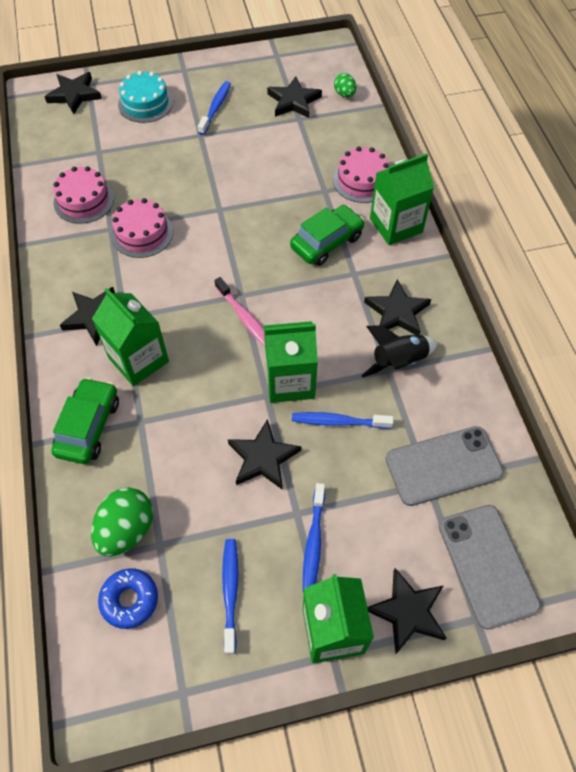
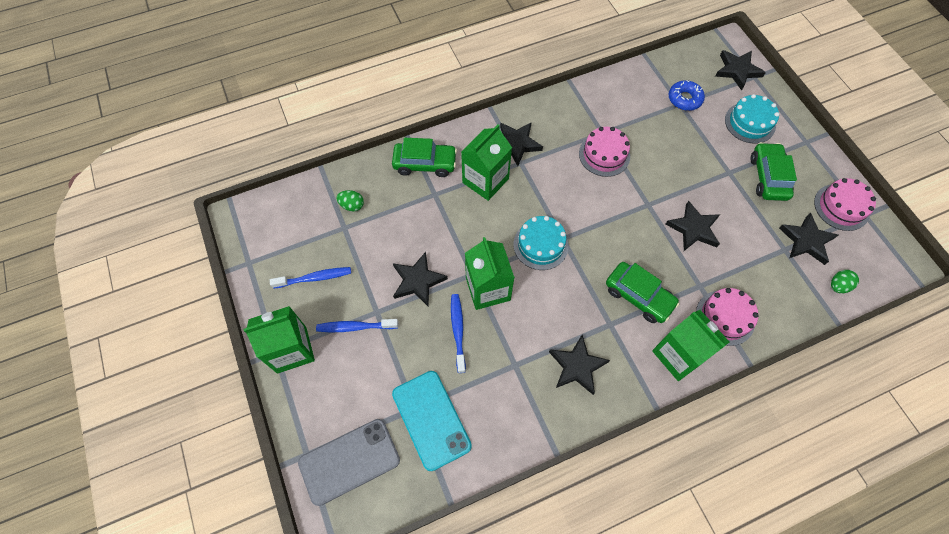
camera: 80 degrees right, 5 degrees up
(84, 200) = (624, 108): pink cake -> pink cake (841, 207)
(127, 530) = (352, 205): green egg -> green egg, size x0.56
(130, 600) = (305, 219): blue donut -> blue donut (684, 99)
(216, 108) = (768, 177): blue toothbrush -> green car
(244, 318) = (540, 245): pink toothbrush -> turquoise cake
(398, 361) = (525, 373): black rocket -> none
(408, 612) = (308, 401): black star -> black star (693, 229)
(443, 465) = (431, 419): grey phone -> turquoise phone

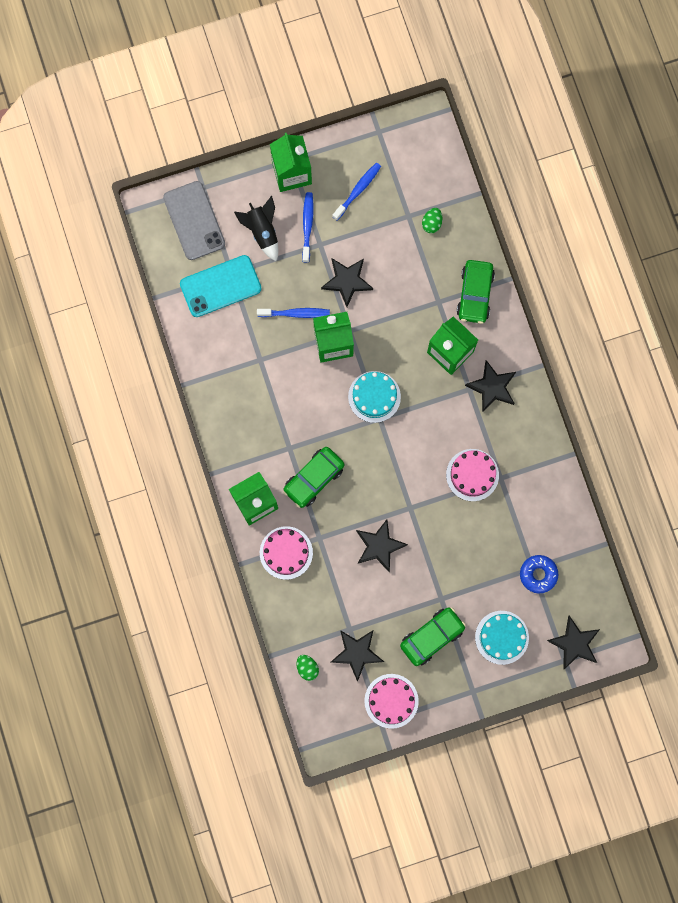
camera: 95 degrees right, 15 degrees up
(315, 278) = (358, 190): blue toothbrush -> blue toothbrush turned 135 degrees counterclockwise
(363, 376) = (262, 232): none -> black rocket
(577, 366) = (254, 412): black star -> none
(768, 177) = (432, 637): green car -> green car turned 45 degrees counterclockwise

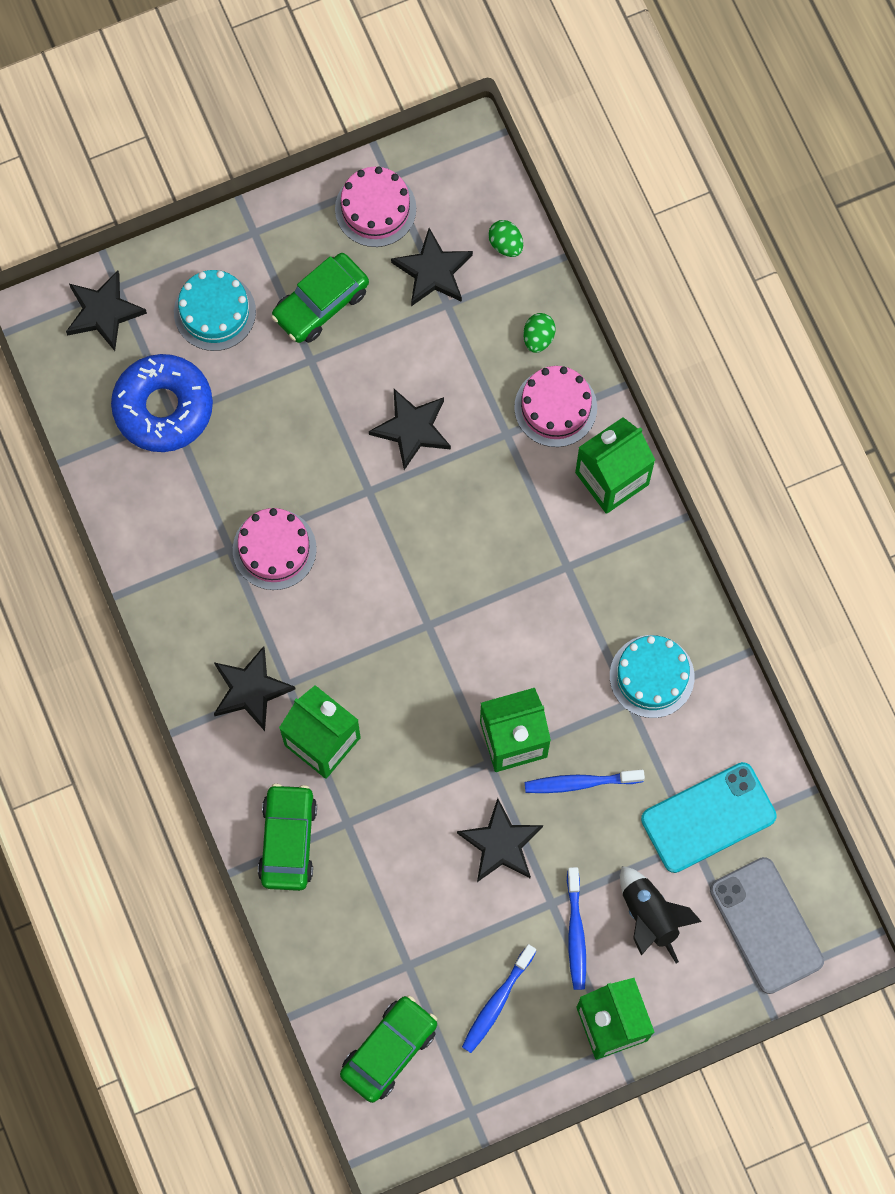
camera: 175 degrees right, 5 degrees down
(314, 478) = (524, 522): green car -> green car (389, 1050)
(374, 397) = (439, 658): turquoise cake -> turquoise cake (652, 676)
(432, 223) = (368, 955): green egg -> green egg (538, 338)
(538, 574) = (163, 408): blue donut -> blue donut, size x1.70

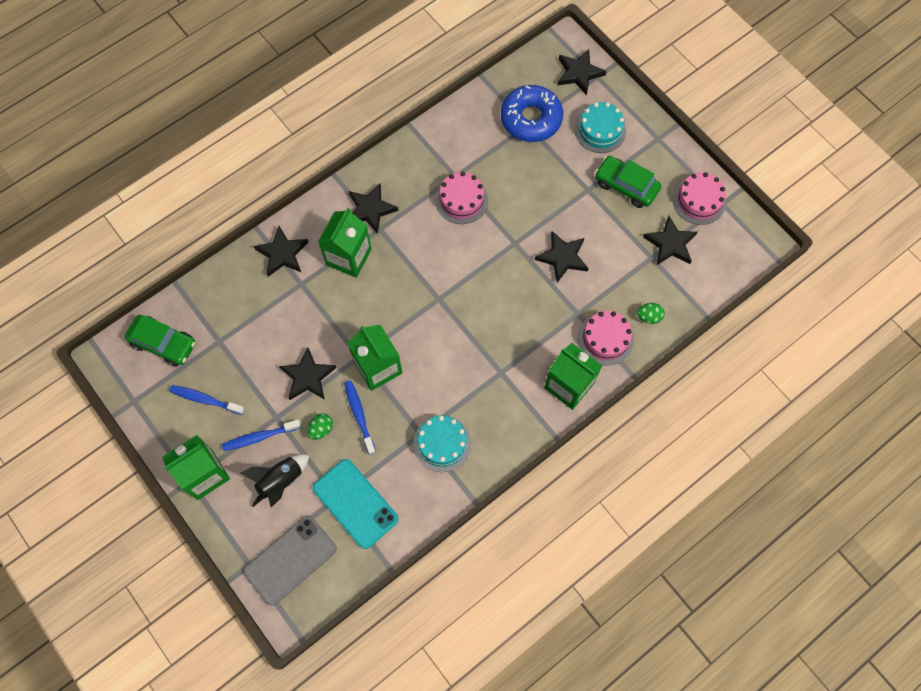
camera: 75 degrees right, 5 degrees down
(288, 840) = (282, 253): green car -> black star
(506, 244) = (704, 282): green egg -> green egg (321, 429)

